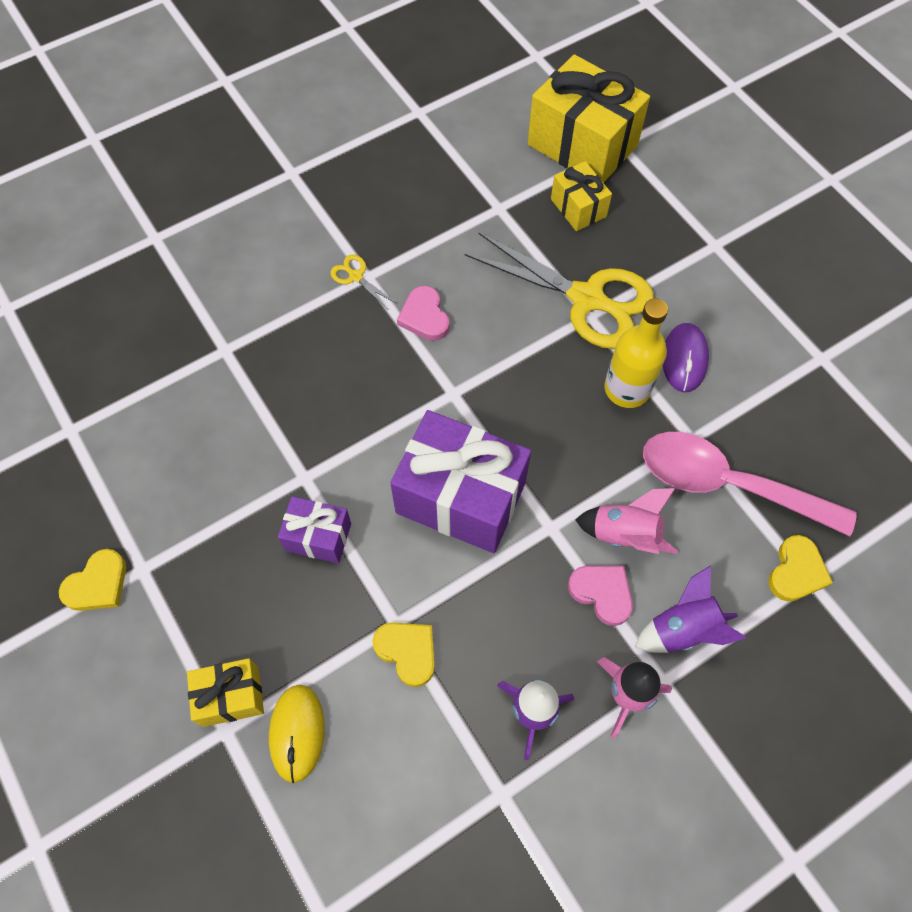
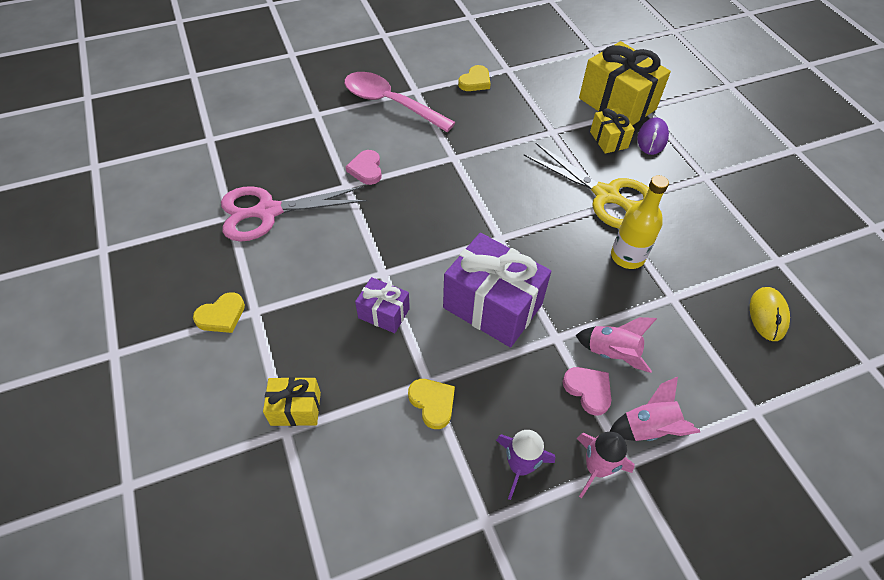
camera: 10 degrees right, 10 degrees down
(123, 412) = (268, 212): none -> pink scissors
(297, 733) = (338, 444): yellow mouse -> yellow mouse (767, 315)
(356, 276) = (445, 157): yellow scissors -> none
(424, 316) = (488, 188): pink heart -> pink heart (366, 169)
(683, 629) = (648, 428): purple rocket -> pink rocket
(684, 359) = (673, 244): purple mouse -> purple mouse (652, 138)
(727, 484) = (696, 332): pink spoon -> pink spoon (390, 103)
(796, 571) = (744, 403): yellow heart -> yellow heart (475, 81)

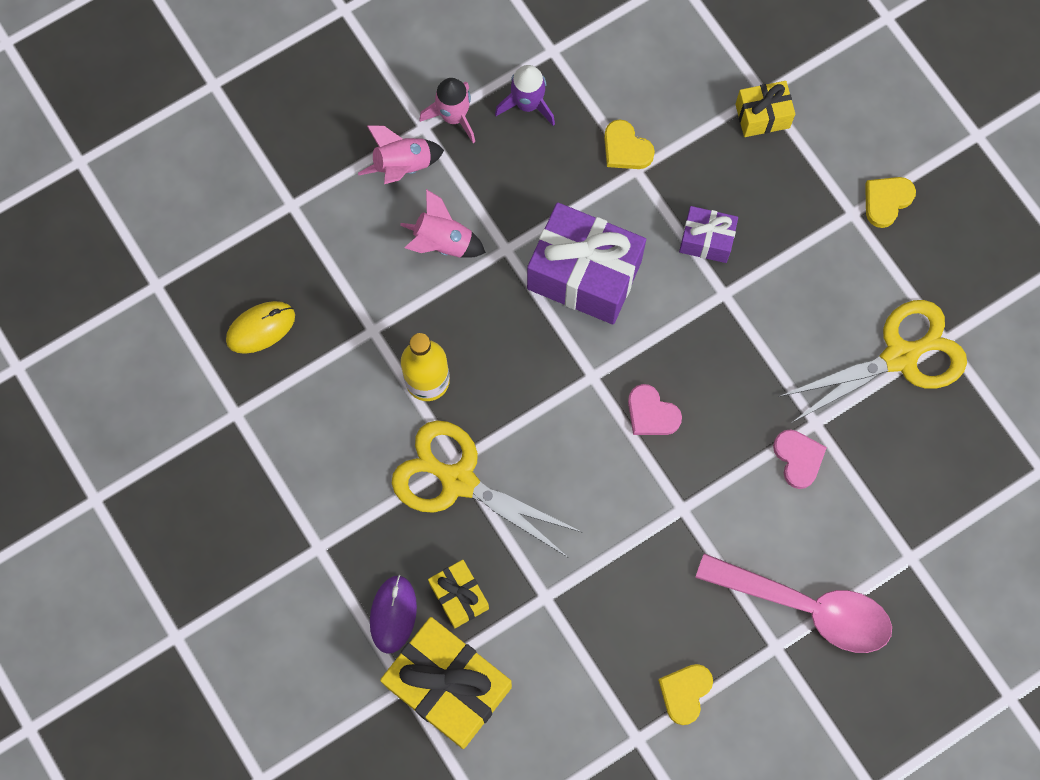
camera: 170 degrees right, 20 degrees up
(268, 212) = (900, 357): pink scissors -> yellow scissors
(588, 390) = (466, 194): pink heart -> pink heart (651, 413)
(767, 315) = (261, 328): yellow mouse -> yellow mouse turned 60 degrees clockwise

